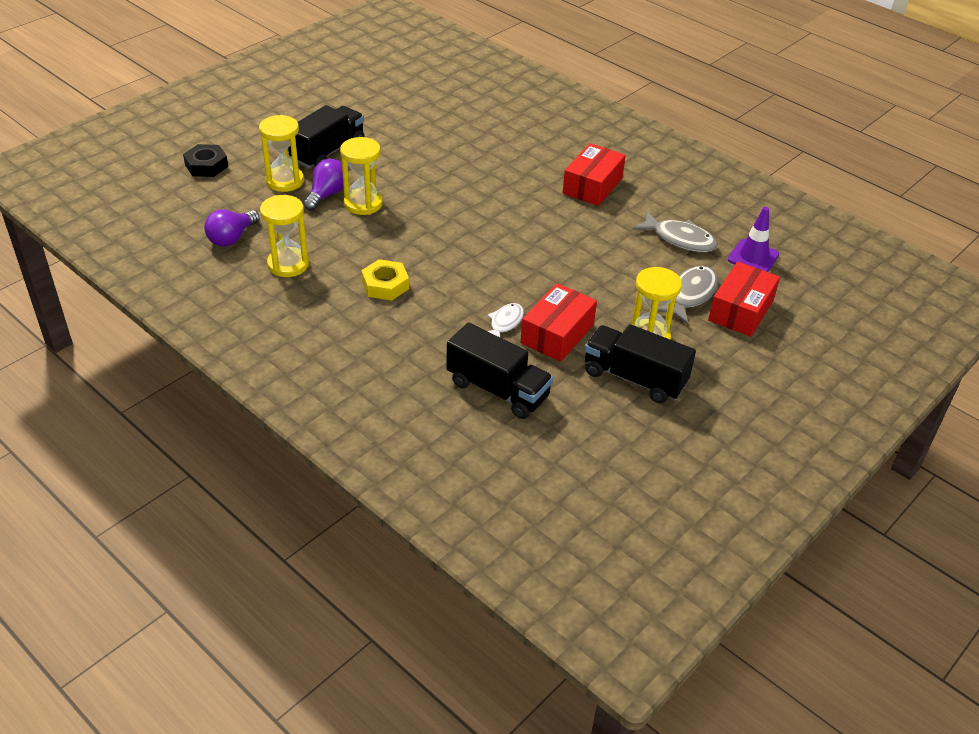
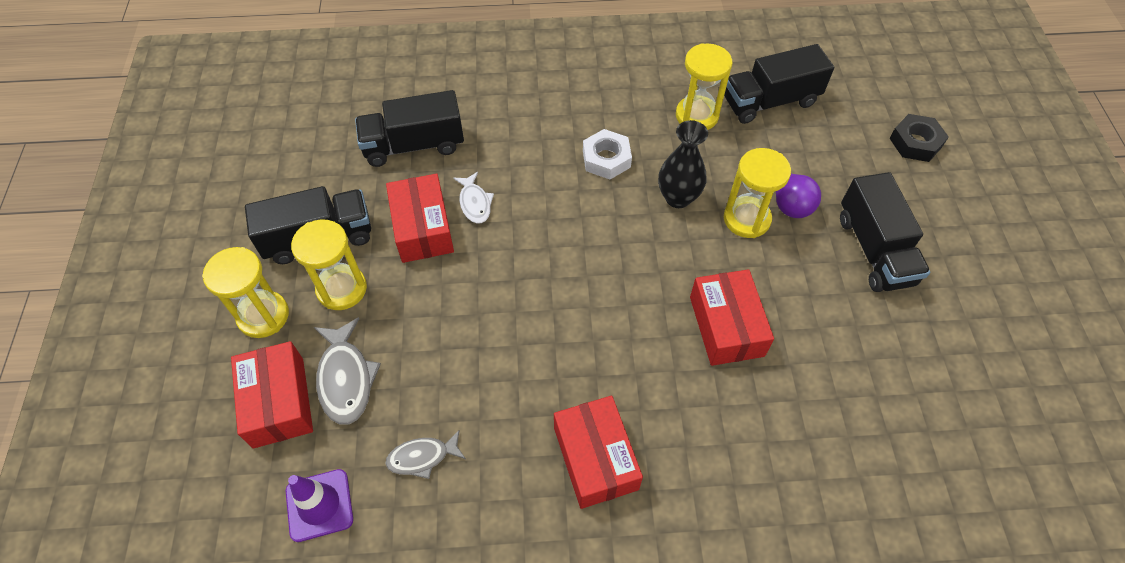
camera: 135 degrees right, 15 degrees up
(232, 238) = (770, 101): purple light bulb -> black truck
(285, 181) = (839, 184): yellow hourglass -> yellow hourglass (263, 316)
(380, 238) = (678, 198): none -> black vase
(385, 285) = (606, 159): yellow nut -> white nut
(455, 179) = (726, 326): none -> red box
(680, 239) = (422, 457): grey fish -> grey fish, size x0.64

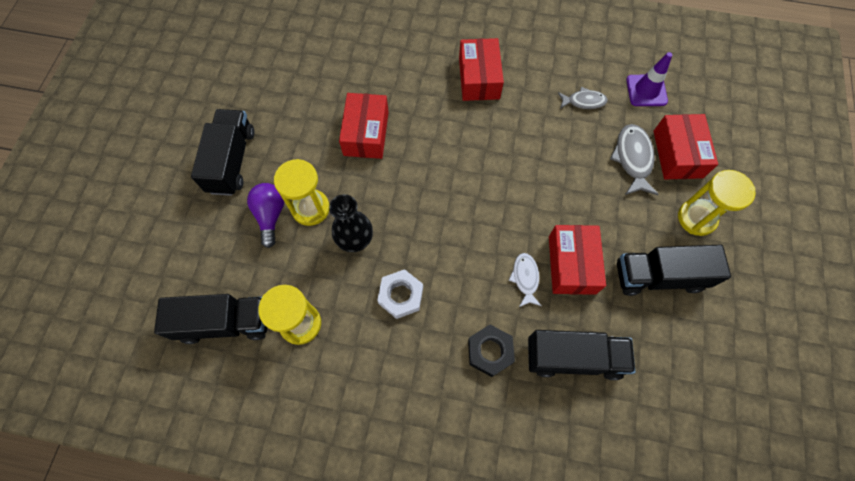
camera: 165 degrees left, 10 degrees up
(342, 289) = (638, 226): yellow hourglass -> none
(915, 142) = (131, 244): black nut -> black nut (490, 351)

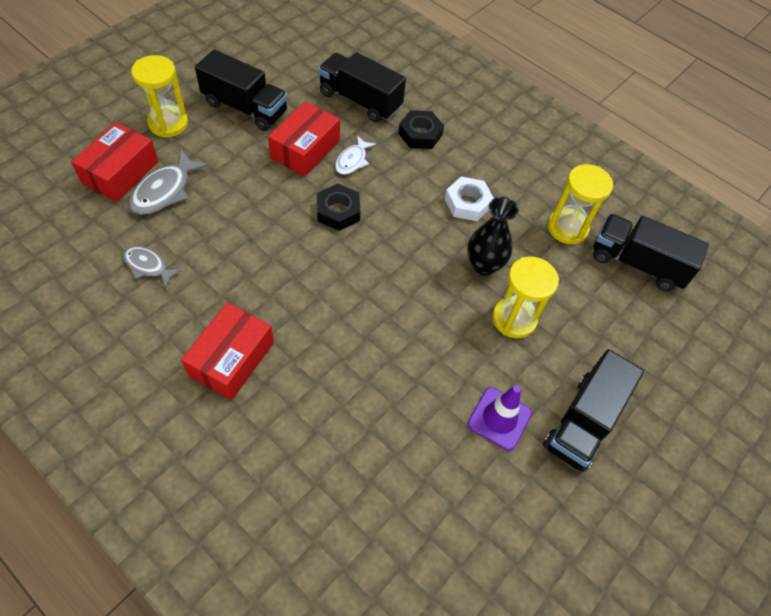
camera: 155 degrees left, 10 degrees down
(270, 215) = (560, 334): purple light bulb -> none
(366, 133) = (410, 367): red box -> none
(497, 220) = (338, 211): none -> black nut
(646, 90) = (73, 240): purple traffic cone -> purple traffic cone (499, 418)

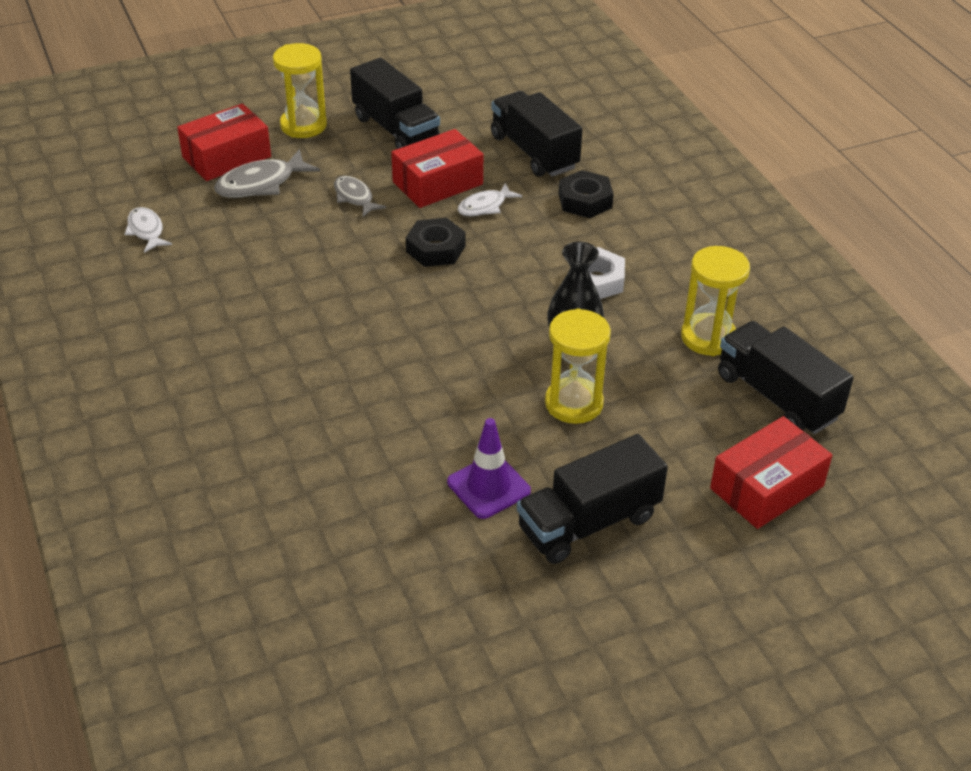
camera: 30 degrees right, 15 degrees down
(91, 268) = (146, 231): none -> white fish
(148, 266) = (202, 244): grey fish -> grey fish (355, 197)
(231, 359) = (234, 345): red box -> red box (766, 487)

